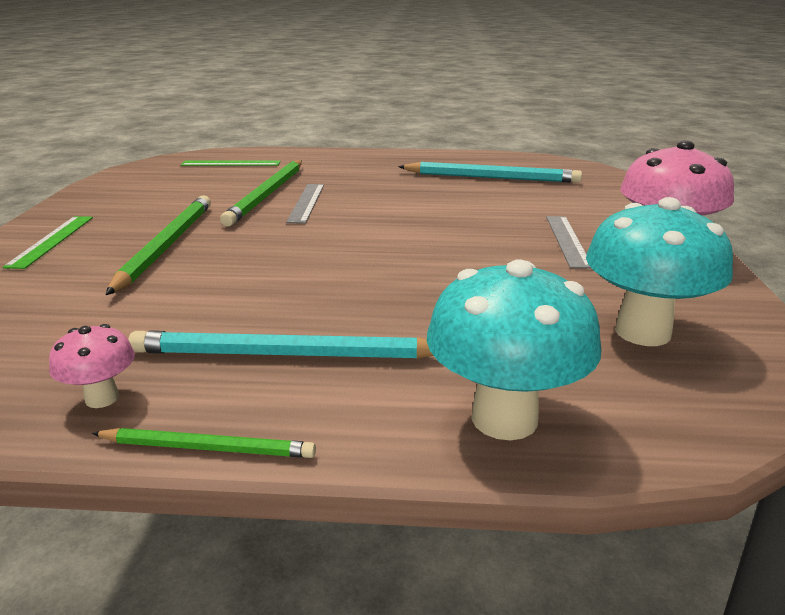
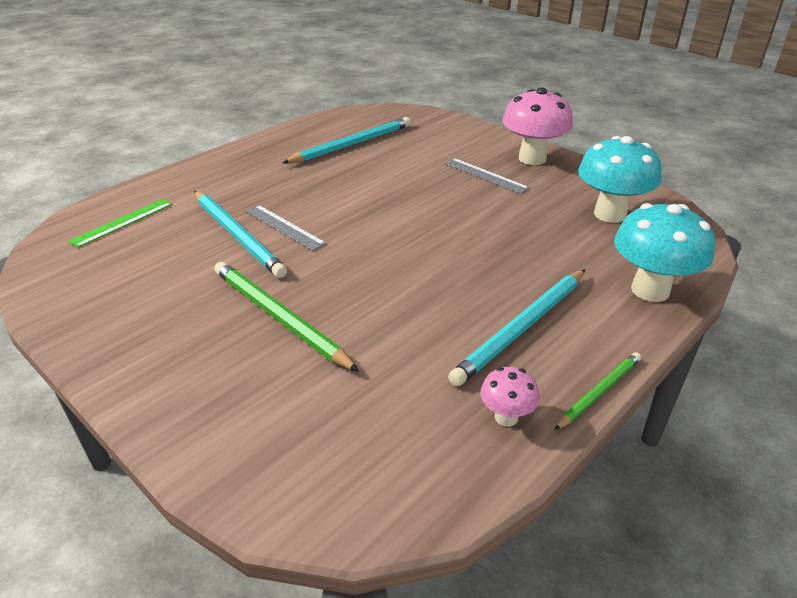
camera: 50 degrees left, 10 degrees up
(52, 241) = (175, 374): green ruler -> none
(267, 195) = (238, 235): green pencil -> turquoise pencil

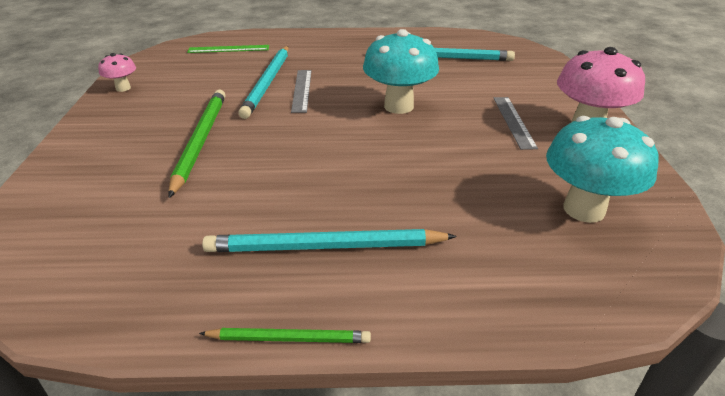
camera: 45 degrees right, 0 degrees up
(506, 417) = (195, 297): pink mushroom -> pink mushroom (123, 88)
(650, 290) = (499, 296): turquoise mushroom -> turquoise mushroom (398, 106)

